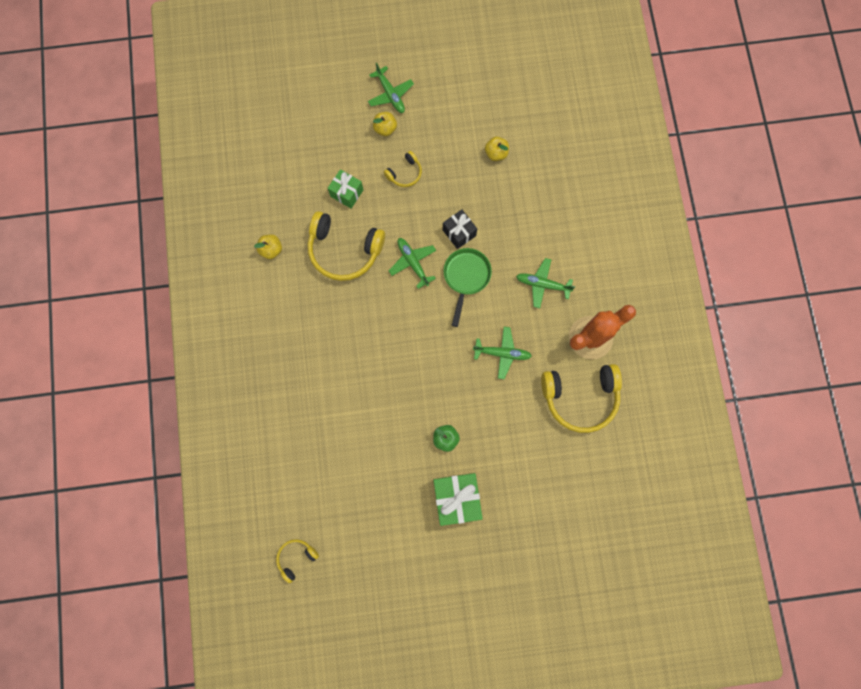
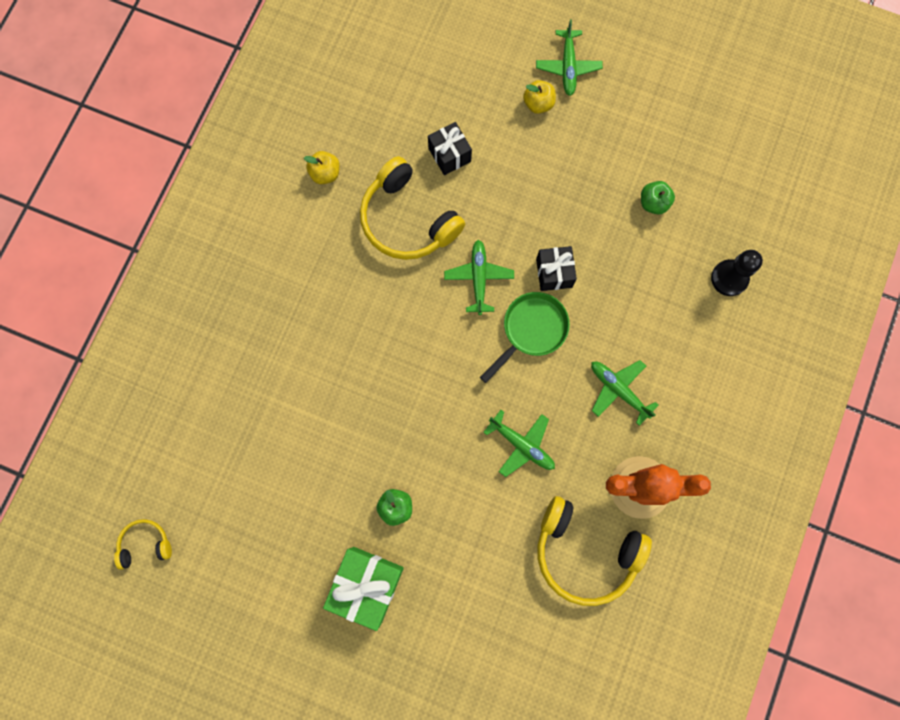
camera: 30 degrees right, 0 degrees up
(347, 193) = (449, 155): green gift -> black gift
(405, 173) = (530, 168): yellow headphones -> none
(496, 153) = (653, 203): yellow apple -> green apple
(570, 176) = (729, 278): none -> black pawn

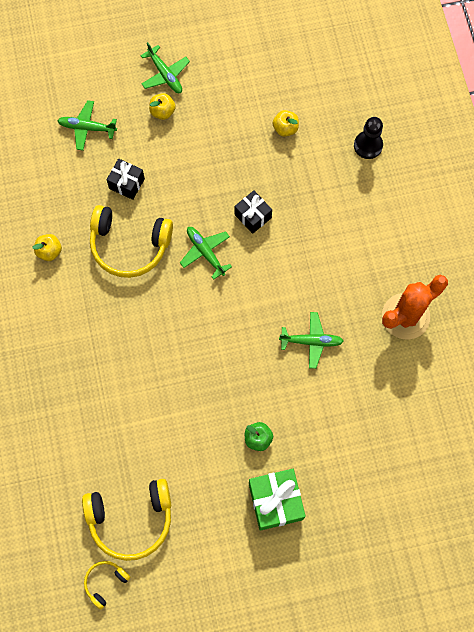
camera: 35 degrees left, 5 degrees down
(531, 330) = (264, 263): green pan -> none
(584, 552) = (400, 381): yellow headphones -> yellow headphones (131, 519)
(619, 390) = (348, 264): green plane -> green plane (87, 128)
(653, 203) = (285, 128): green apple -> yellow apple

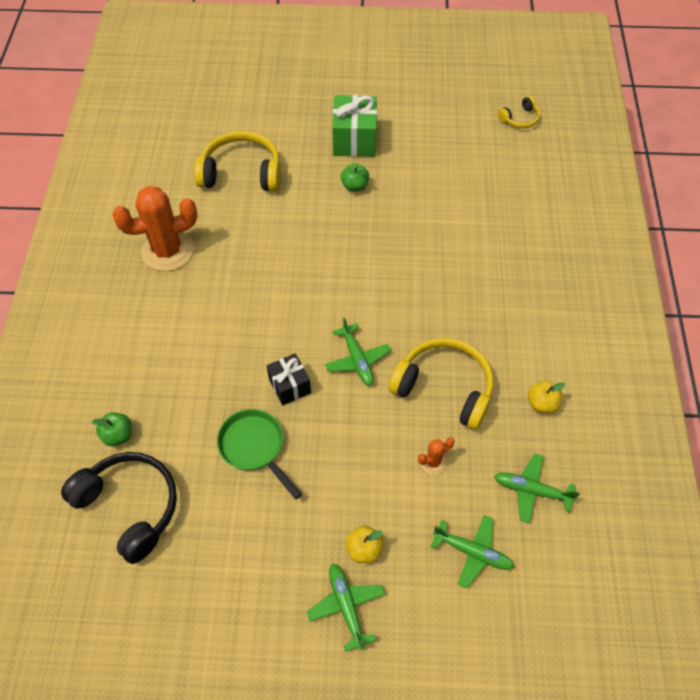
camera: 165 degrees left, 15 degrees down
(127, 183) = (433, 462): black gift -> orange cactus
(131, 519) = (489, 154): yellow headphones -> yellow headphones (241, 172)
(262, 161) = (255, 447): none -> green pan
(285, 128) = (210, 483): yellow apple -> none
(311, 341) = (273, 250): green plane -> green plane (532, 490)
(335, 99) = (130, 507): none -> black headphones
(368, 145) = (118, 435): black pawn -> green apple

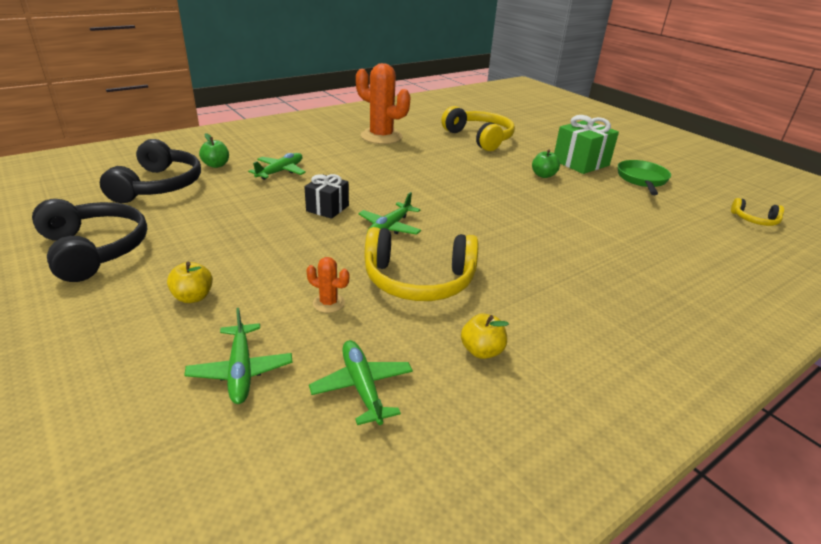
camera: 50 degrees right, 25 degrees down
(232, 602) = (94, 250): none -> black headphones
(255, 447) = (254, 213): green pan -> green pan (642, 180)
(346, 607) = (120, 309): green plane -> green plane (280, 172)
(444, 388) = (418, 280): yellow headphones -> yellow headphones turned 105 degrees clockwise

